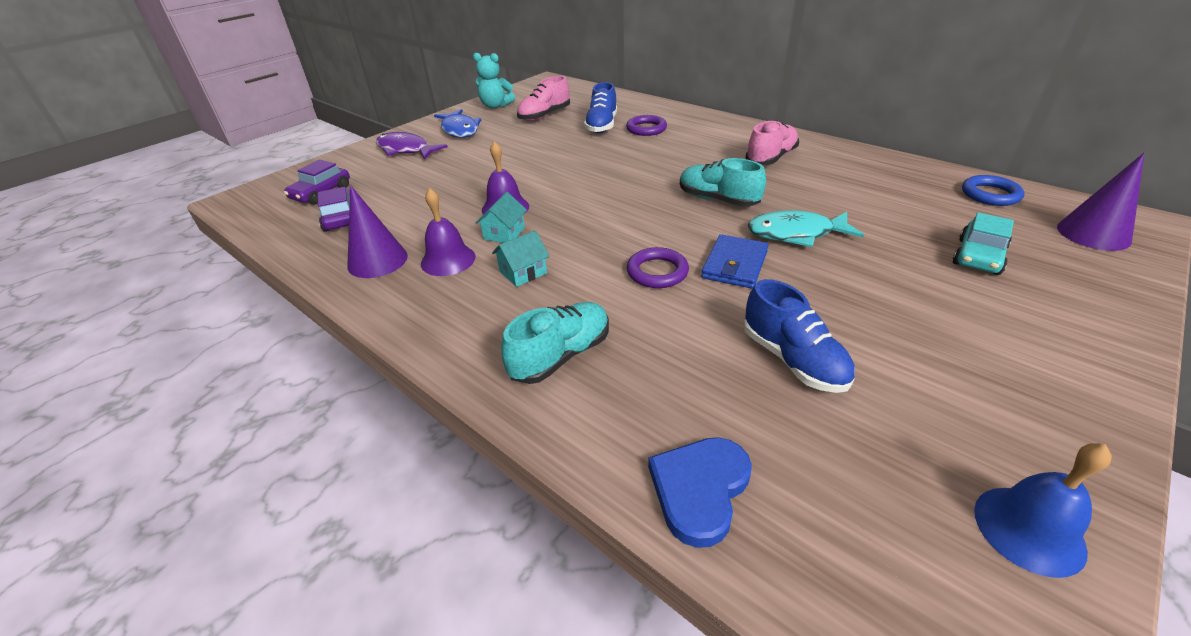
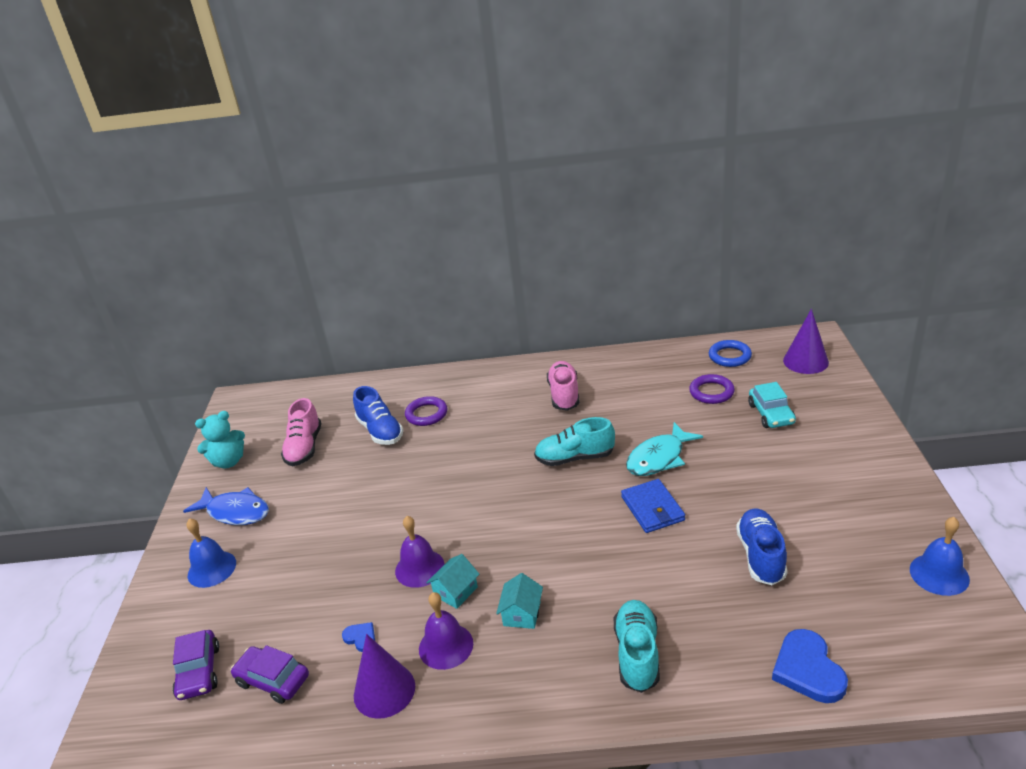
camera: 40 degrees left, 5 degrees down
(406, 150) = (212, 569): purple fish -> blue bell
(413, 225) = (361, 638): none -> blue heart
(504, 233) = (455, 591): turquoise house -> turquoise house turned 60 degrees clockwise
(657, 272) = (613, 548): purple ring -> purple ring (711, 392)
(793, 360) = (761, 556): blue shoe -> blue shoe turned 105 degrees counterclockwise

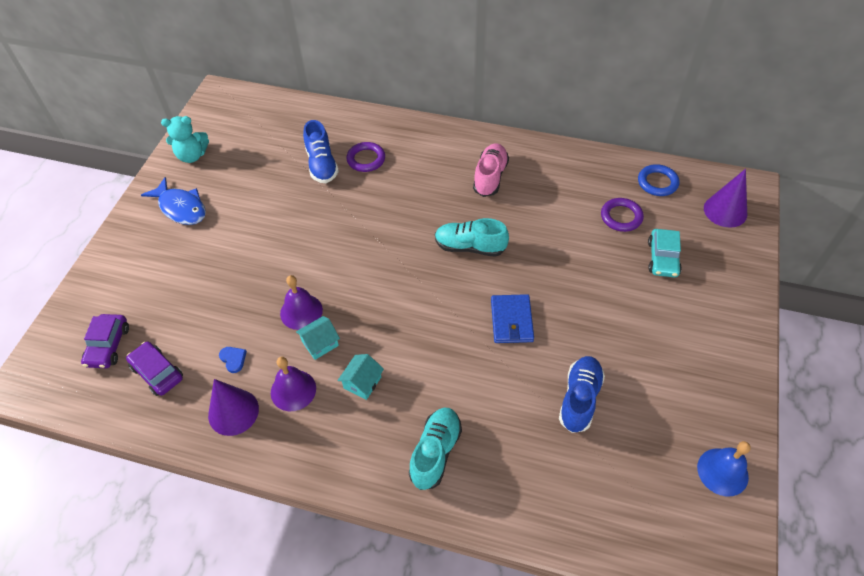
camera: 15 degrees right, 20 degrees up
(212, 569) = (146, 256): blue bell -> none
(304, 447) = (255, 161): pink shoe -> none
(659, 458) = (541, 271): turquoise fish -> none
(808, 669) = (564, 517): blue heart -> none

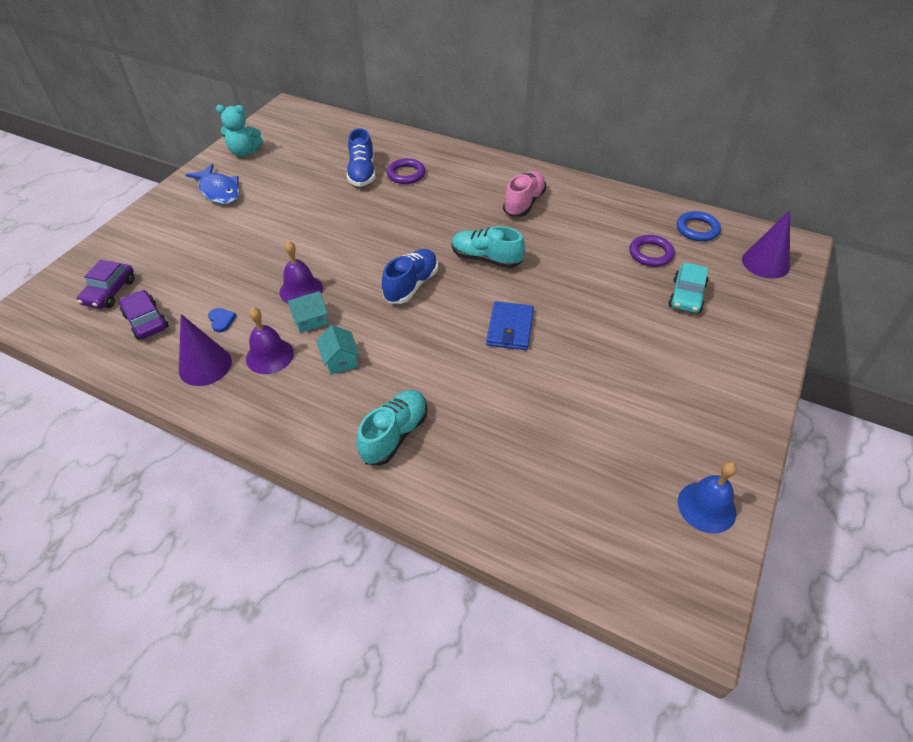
camera: 10 degrees right, 5 degrees down
(362, 382) = (340, 360): turquoise house -> turquoise house turned 60 degrees counterclockwise
(579, 399) = (562, 410): blue shoe -> blue shoe (411, 285)

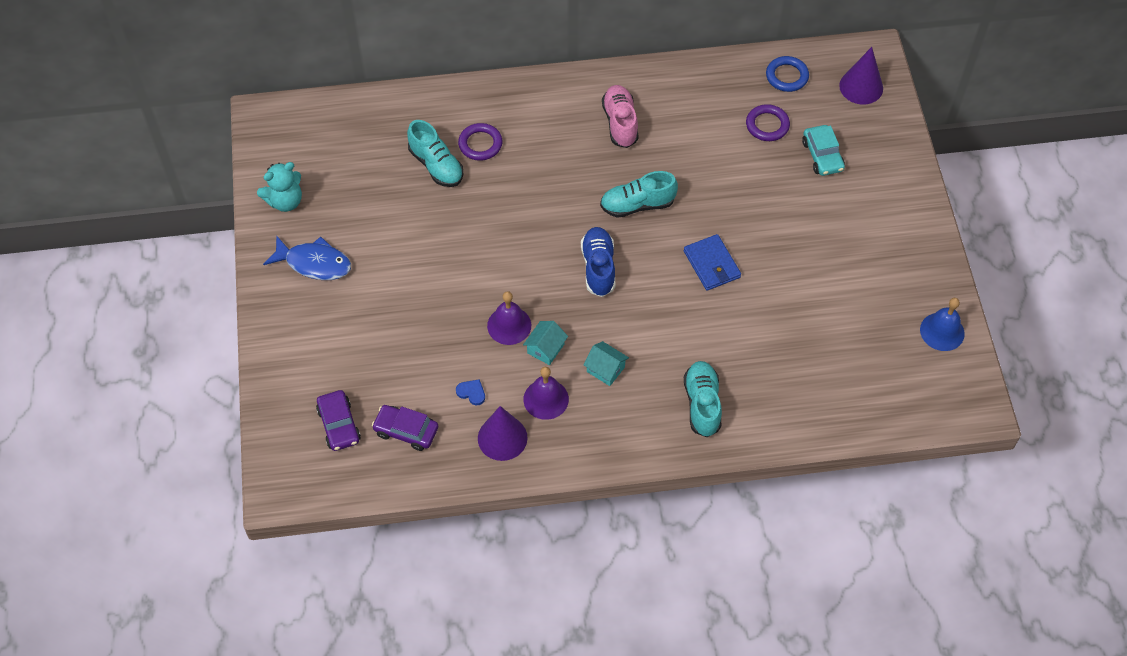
camera: 35 degrees left, 10 degrees up
(362, 173) = (436, 165): blue shoe -> turquoise shoe

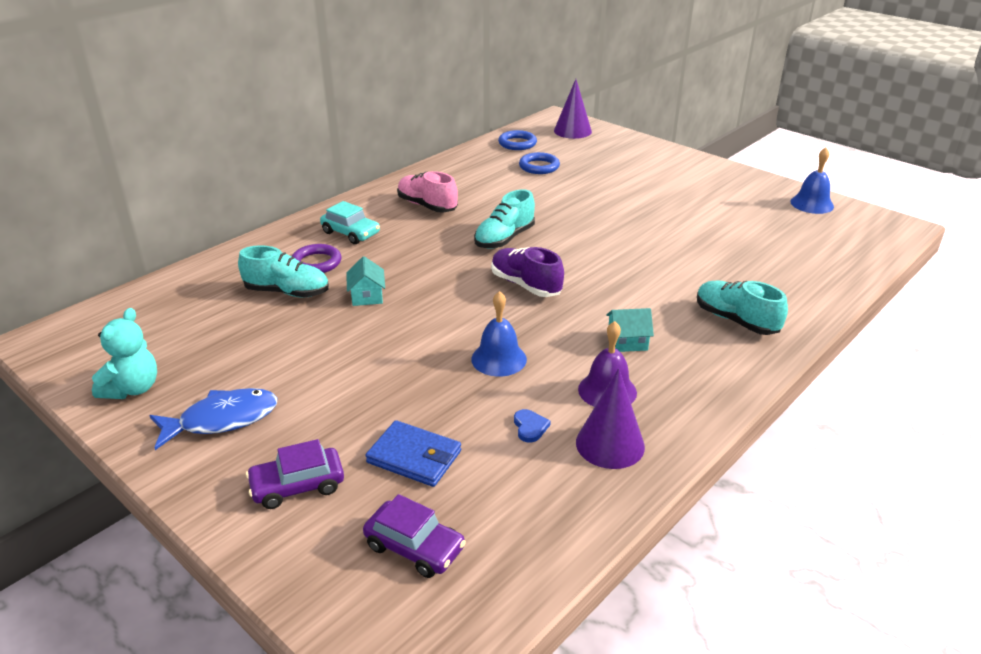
camera: 40 degrees left, 25 degrees down
(406, 431) = (502, 502): purple car -> purple car (297, 486)
(471, 392) = (530, 427): blue heart -> blue heart turned 90 degrees clockwise
(509, 325) = (499, 359): purple bell -> blue bell
(545, 348) = (555, 356): turquoise house -> turquoise house (367, 296)
(598, 267) = (525, 285): blue shoe -> purple shoe
(711, 264) = (611, 243): blue wallet -> blue wallet (414, 457)
(767, 125) = (539, 166): purple ring -> blue ring
(822, 156) = (598, 165): turquoise car -> turquoise car (351, 233)

